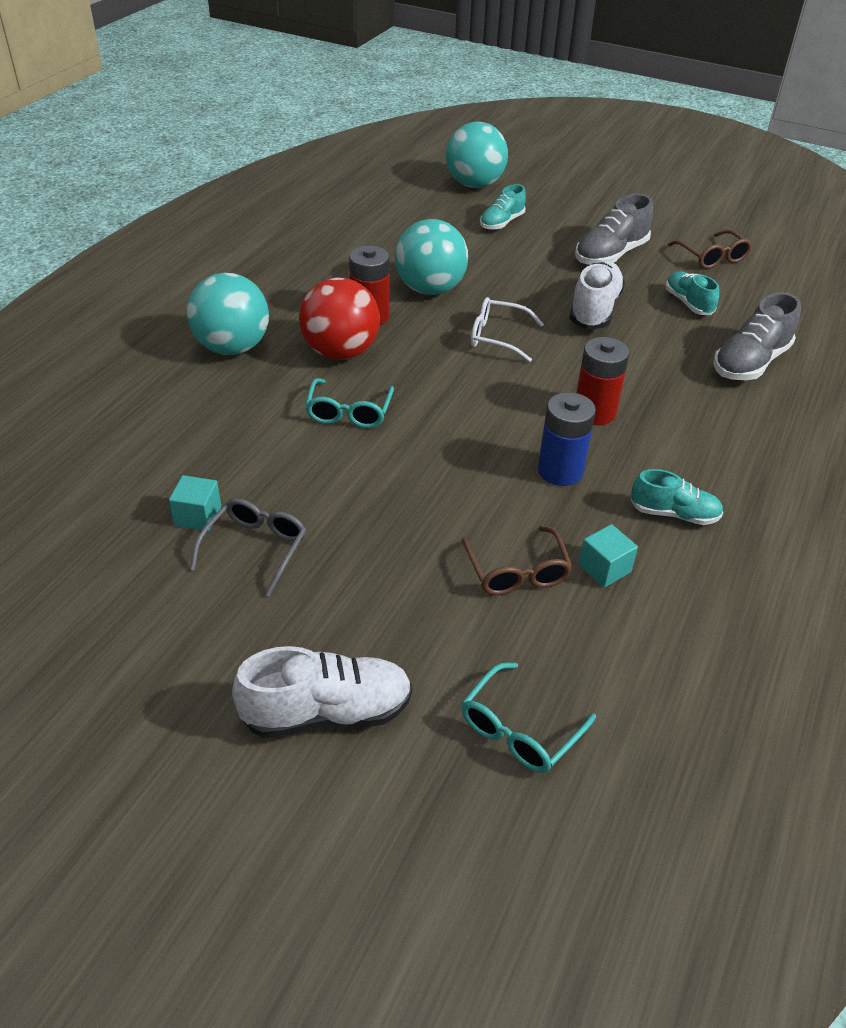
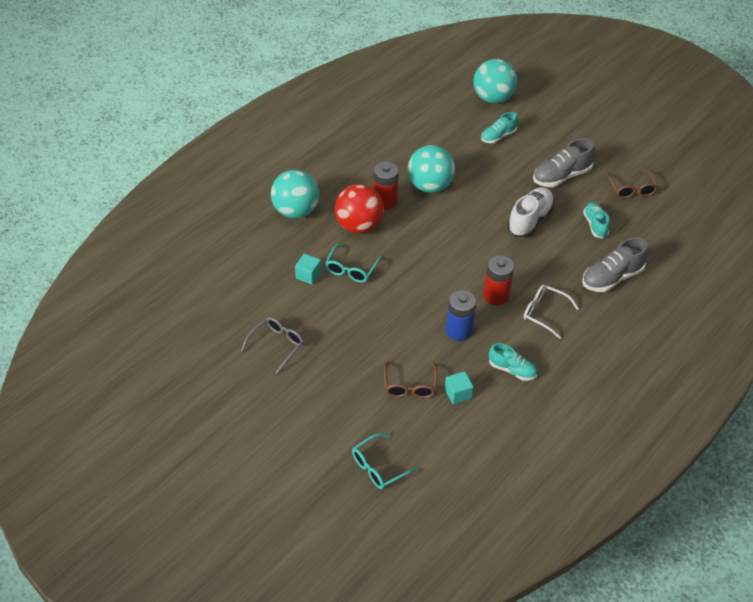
camera: 15 degrees right, 5 degrees up
(198, 516) = (251, 320): turquoise cube -> turquoise cube (308, 275)
(327, 712) = (289, 439): white shoe -> none
(497, 337) = (458, 230): white glasses -> white glasses (544, 313)

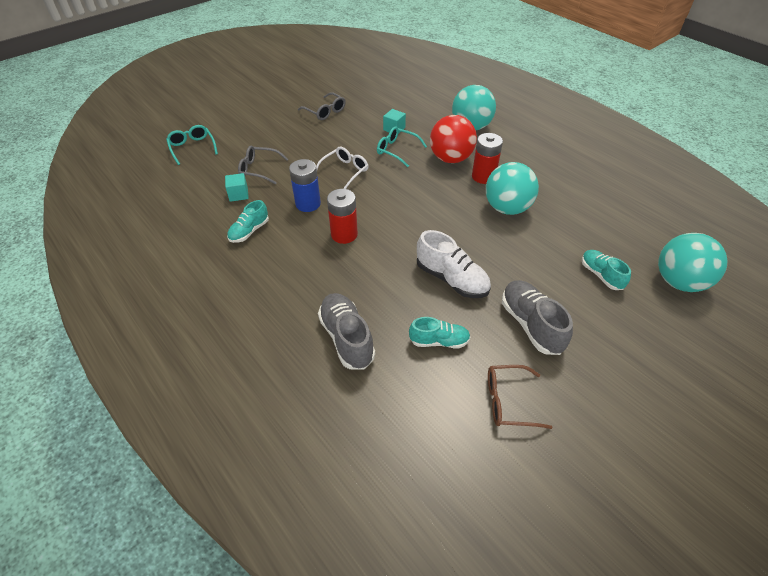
camera: 100 degrees right, 0 degrees up
(410, 386) = (259, 169): brown glasses -> grey glasses
(544, 313) = (311, 267): white glasses -> white glasses (345, 171)

